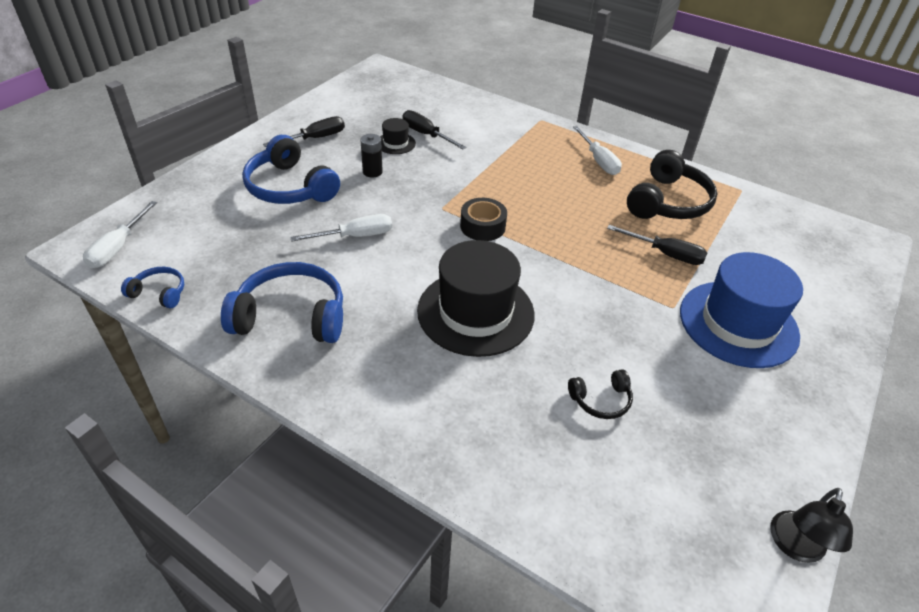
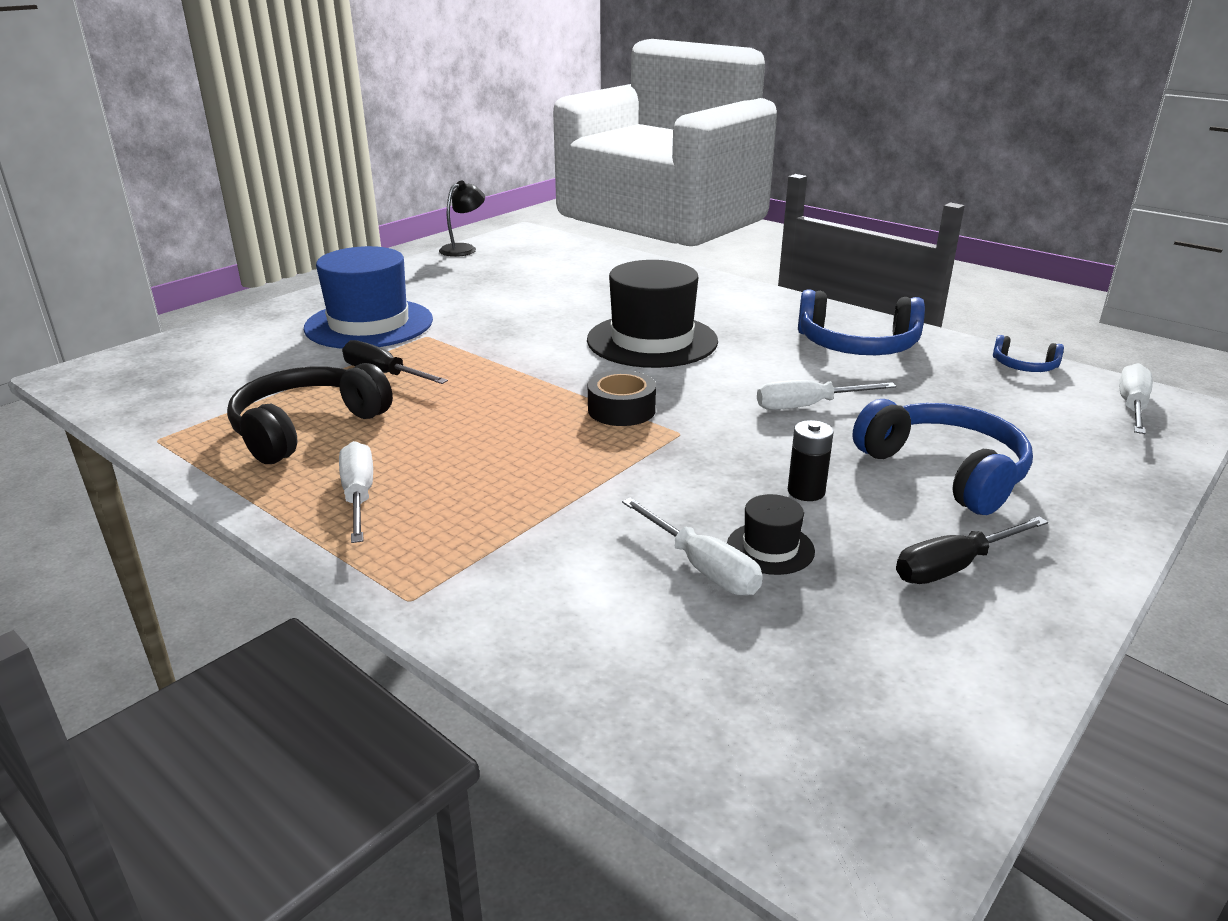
camera: 170 degrees left, 15 degrees down
(426, 135) = (702, 567): black screwdriver -> white screwdriver
(601, 400) = (552, 294): black headphones -> none

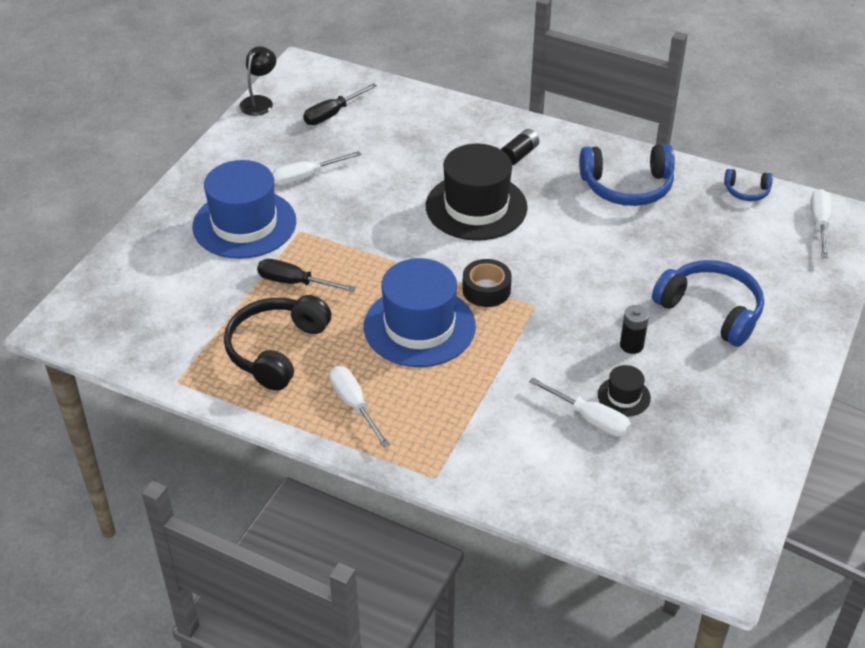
camera: 15 degrees left, 15 degrees up
(508, 431) = (419, 326): none -> blue hat
(729, 308) = (519, 155): none -> black battery
(808, 406) = (611, 262): white screwdriver -> white screwdriver (306, 177)
(954, 567) = (729, 389): black screwdriver -> black screwdriver (332, 114)

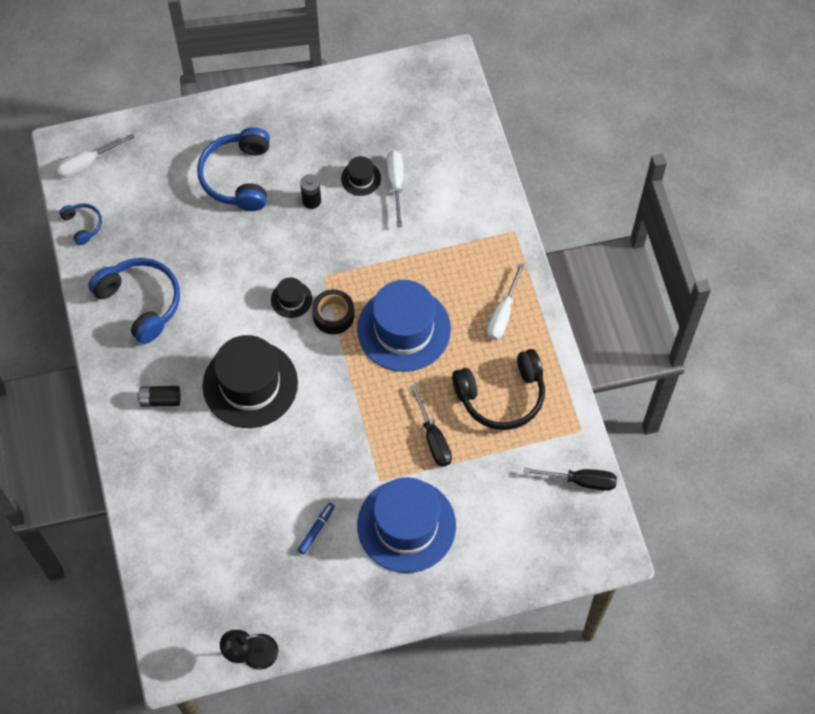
camera: 130 degrees left, 20 degrees up
(306, 177) = (316, 530): white screwdriver -> blue marker
(332, 114) = (220, 579): black screwdriver -> black screwdriver (581, 481)
(533, 273) = (291, 299): none -> black hat

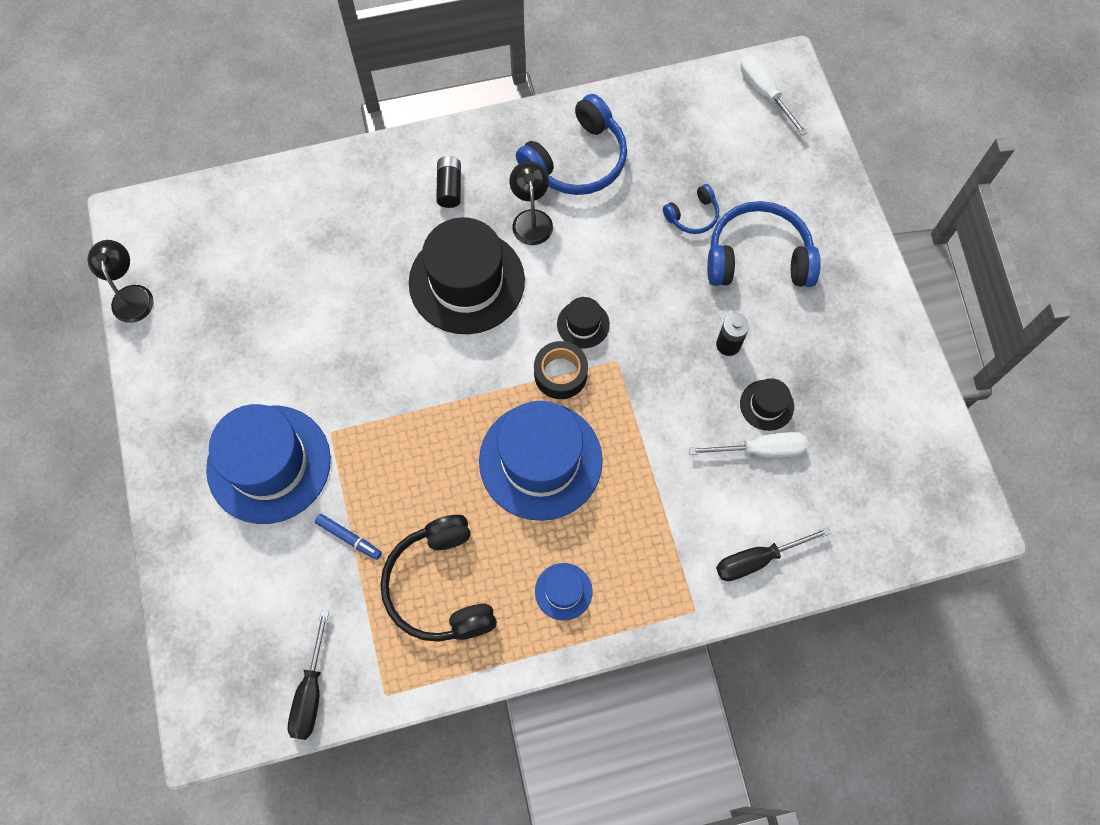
camera: 90 degrees right, 5 degrees up
(83, 225) = (679, 95): blue headphones -> blue headphones (693, 215)
(195, 336) = (531, 219): none -> black lamp
(316, 530) = (273, 360): blue marker -> blue marker (349, 538)
(433, 438) = (384, 497): black screwdriver -> black screwdriver (757, 559)
(503, 314) = (563, 591): white screwdriver -> blue hat

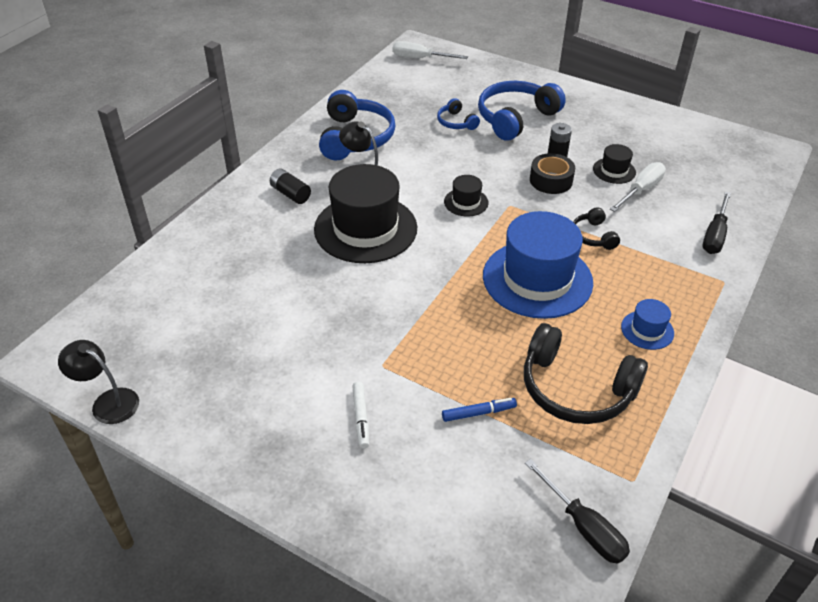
camera: 45 degrees left, 25 degrees down
(269, 464) = (361, 418): blue hat -> white marker
(560, 374) = (487, 232): black tape -> black tape (551, 180)
(645, 460) = (593, 236): none -> black headphones
(693, 215) = (456, 122): blue headphones -> blue headphones turned 135 degrees clockwise

